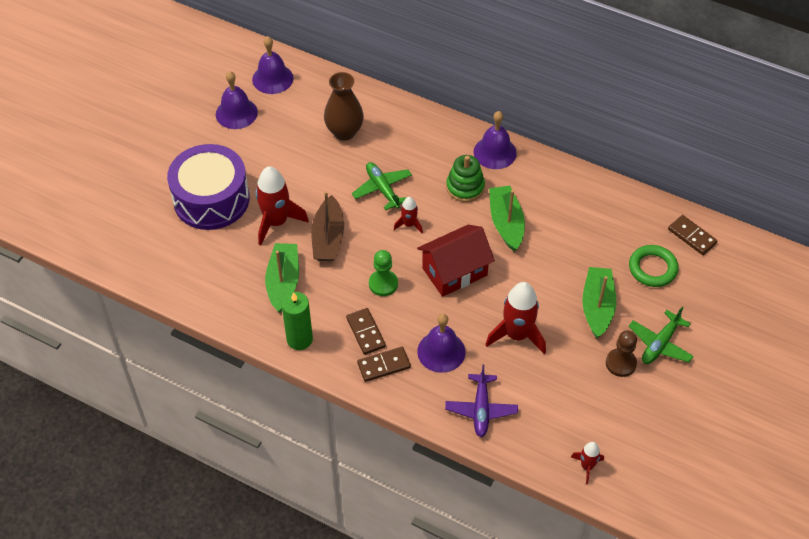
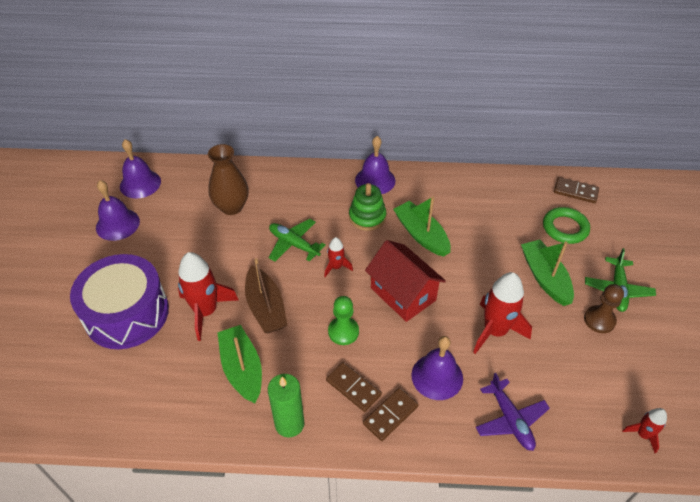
camera: 25 degrees left, 5 degrees down
(454, 271) = (403, 294): red house -> red house turned 75 degrees counterclockwise

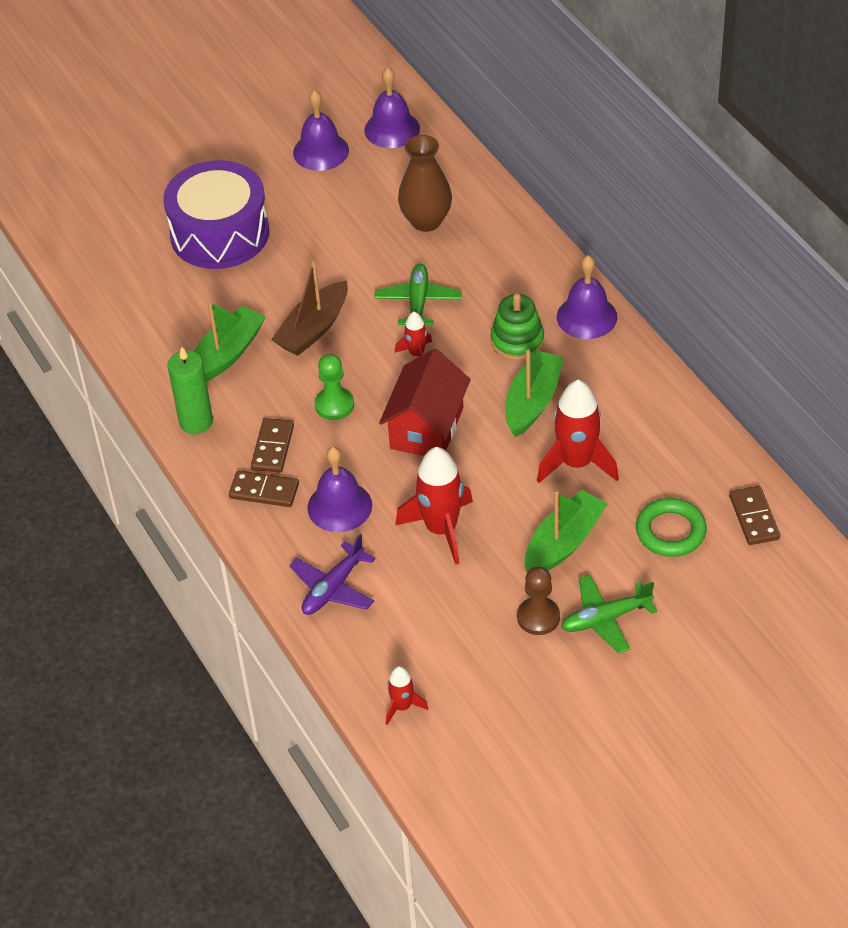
camera: 60 degrees right, 0 degrees up
(206, 311) = (270, 287): red rocket -> red rocket (576, 463)

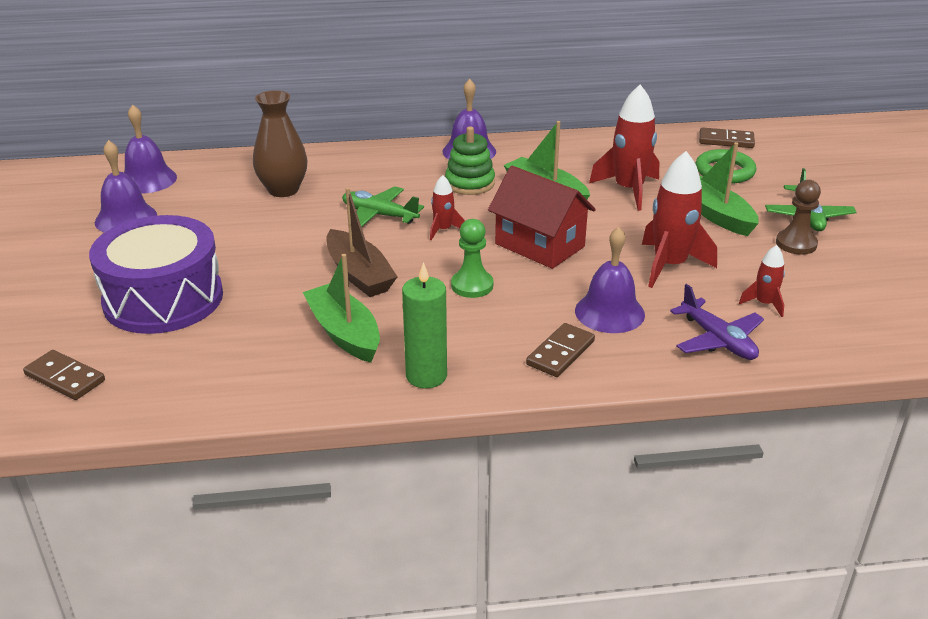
camera: 70 degrees left, 15 degrees down
(272, 447) = (502, 334): brown domino -> brown domino (65, 378)
(402, 706) = (886, 334): red rocket -> red rocket (764, 304)

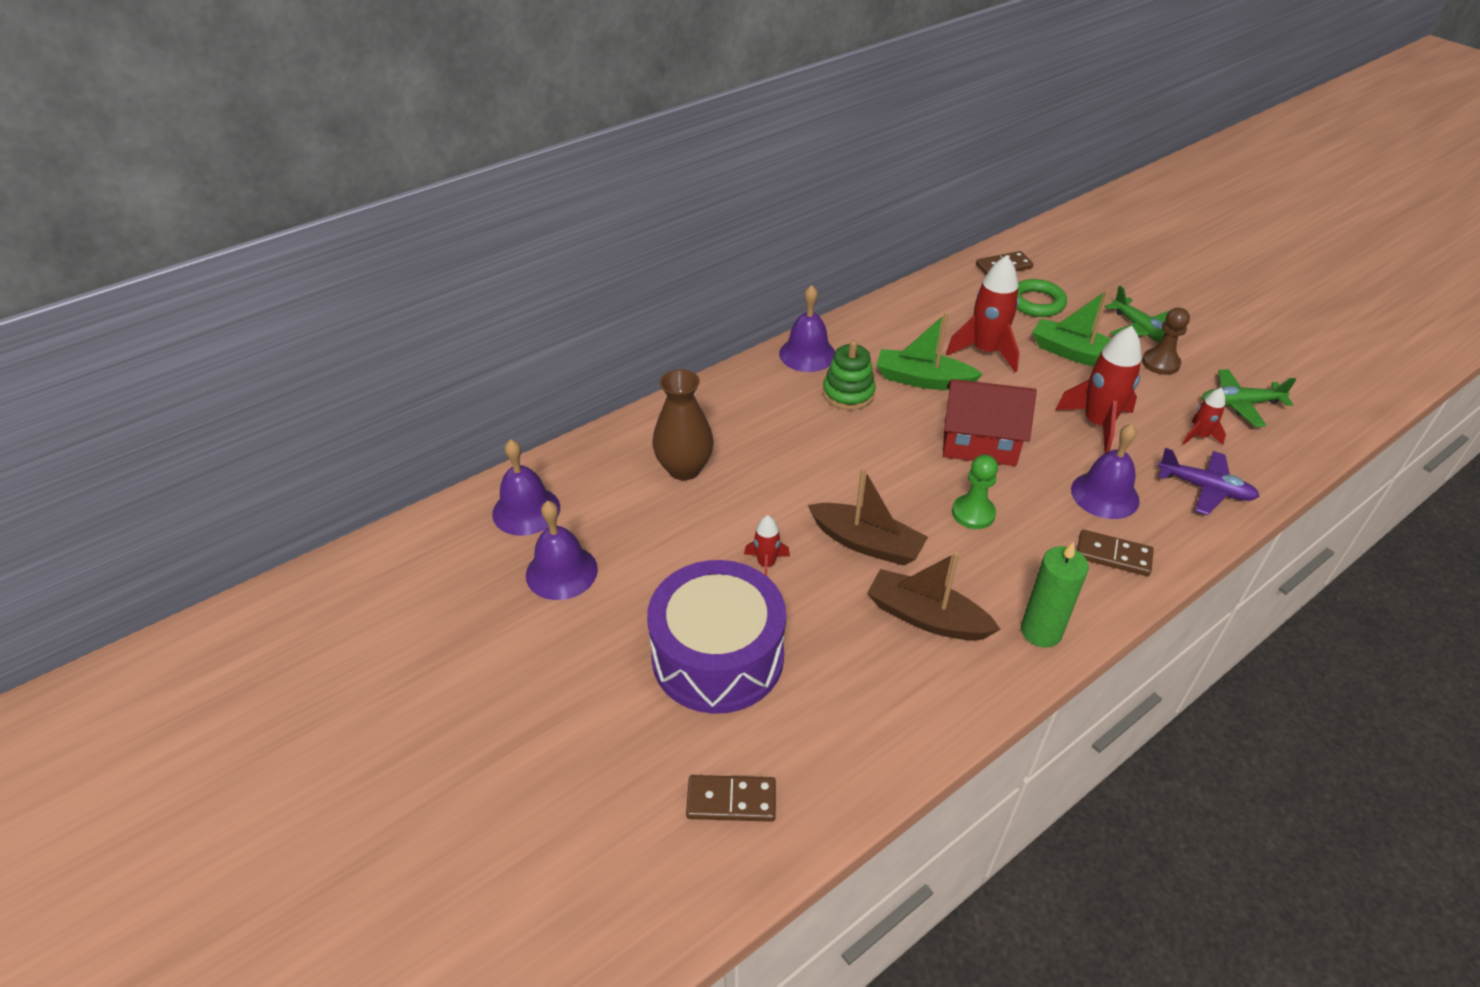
camera: 30 degrees left, 10 degrees up
(344, 333) = (926, 617): green boat -> brown boat
(379, 215) = (809, 464): green plane -> green plane (1239, 404)
(443, 230) = (883, 459): red rocket -> red rocket (766, 564)
(560, 353) = (1113, 555): brown domino -> brown domino turned 75 degrees counterclockwise

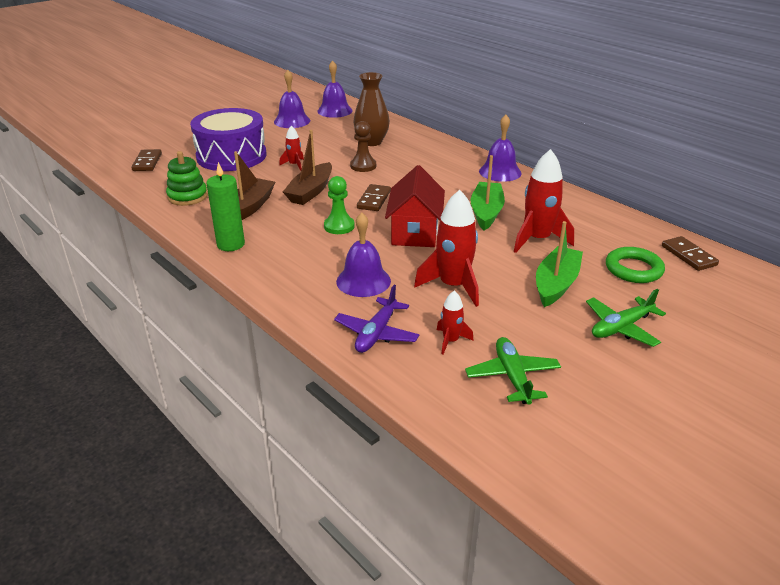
camera: 85 degrees right, 10 degrees down
(848, 393) = (459, 186): green stacking toy -> green stacking toy (187, 196)
(1113, 555) = (297, 278): brown domino -> brown domino (374, 200)
(1160, 363) = (564, 333): brown pawn -> brown pawn (363, 166)

